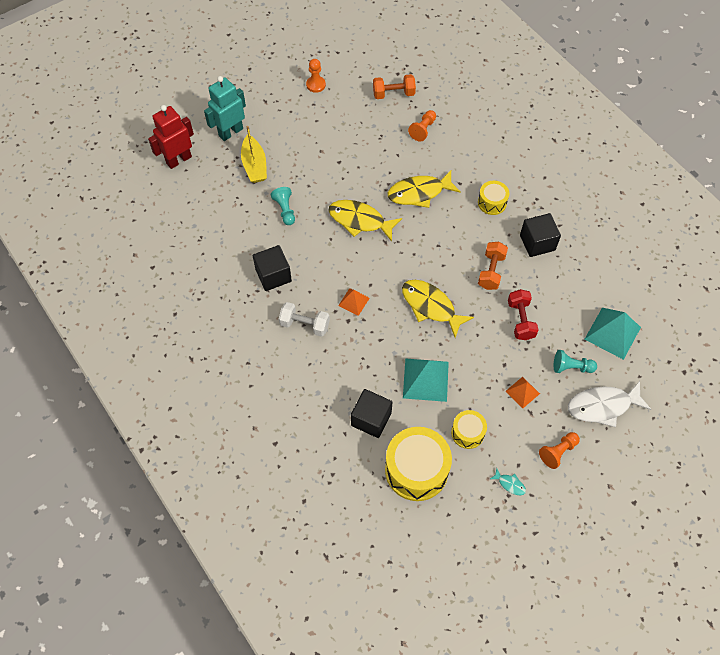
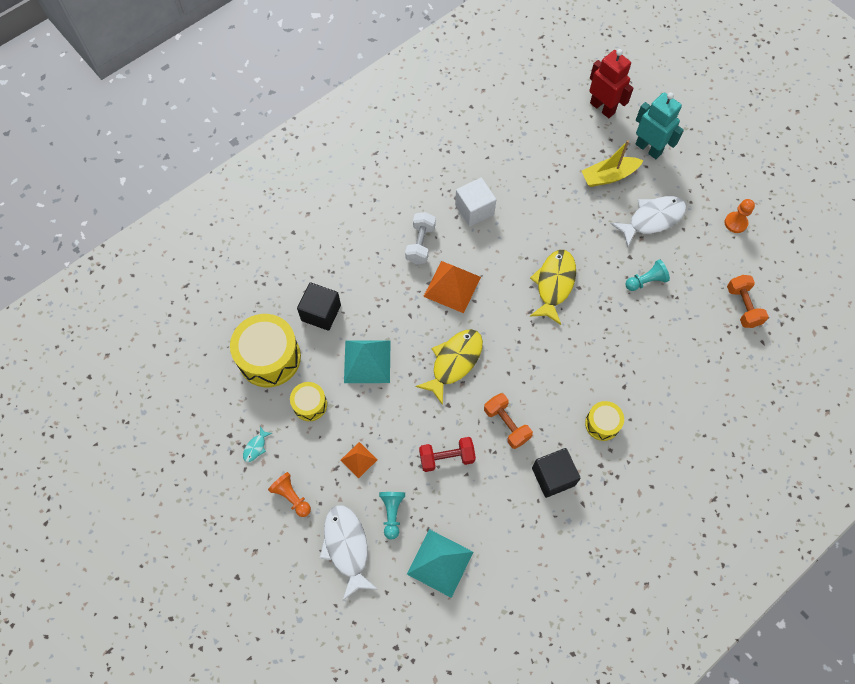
camera: 85 degrees right, 5 degrees up
(273, 275) = (474, 210): black cube -> white cube
(285, 210) = (556, 211): turquoise pawn -> turquoise pawn (646, 281)
(304, 140) = (652, 219): none -> white fish
(353, 301) = (452, 286): orange pyramid -> orange pyramid, size x1.79
(419, 193) = (602, 343): yellow fish -> none
(423, 130) = (695, 342): orange pawn -> none
(491, 271) = (506, 424): orange dumbbell -> orange dumbbell turned 45 degrees clockwise

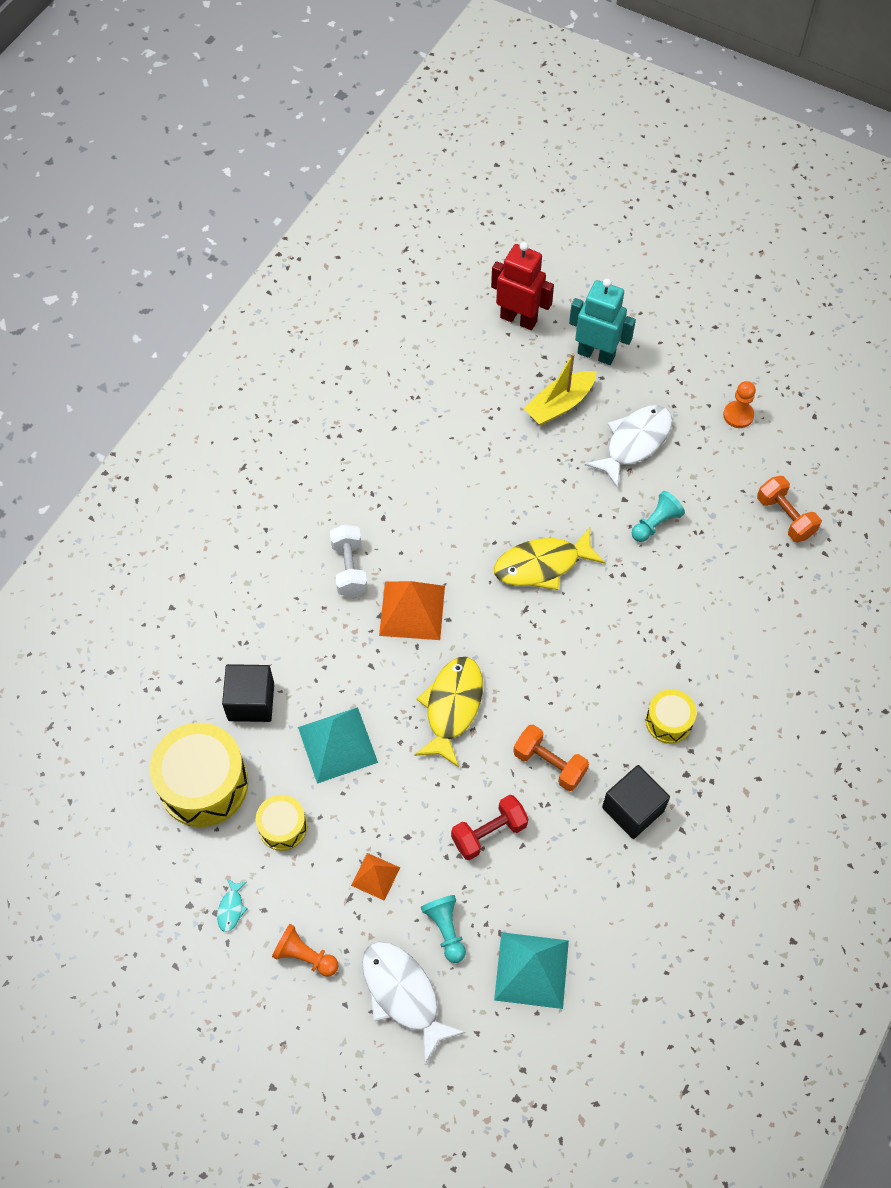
camera: 20 degrees left, 5 degrees down
(474, 210) = (403, 501): white cube -> none
(554, 284) = (542, 565): yellow fish -> yellow fish turned 105 degrees counterclockwise

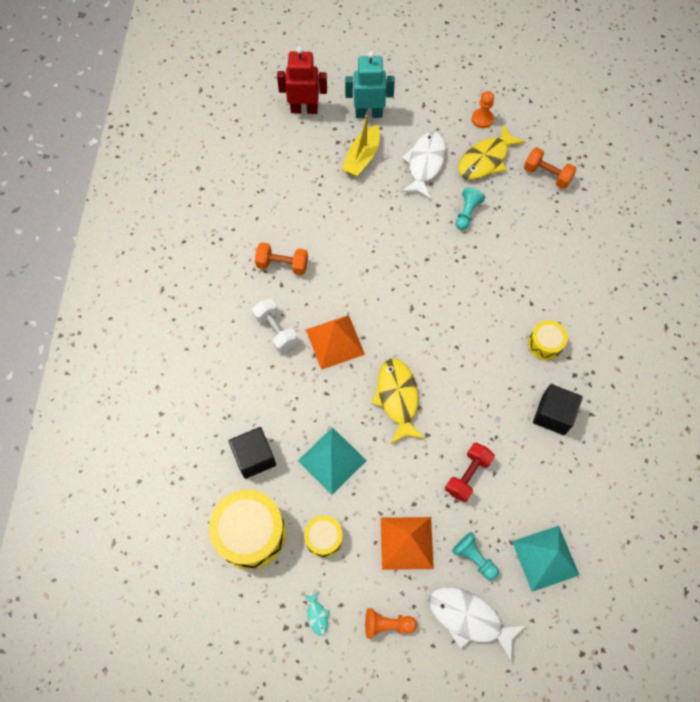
camera: 25 degrees left, 5 degrees up
(375, 876) = (406, 542): orange pyramid -> orange pyramid, size x1.79
(542, 565) = (407, 272): yellow fish -> yellow fish (486, 159)
(549, 764) = (483, 408): orange dumbbell -> orange dumbbell (282, 265)

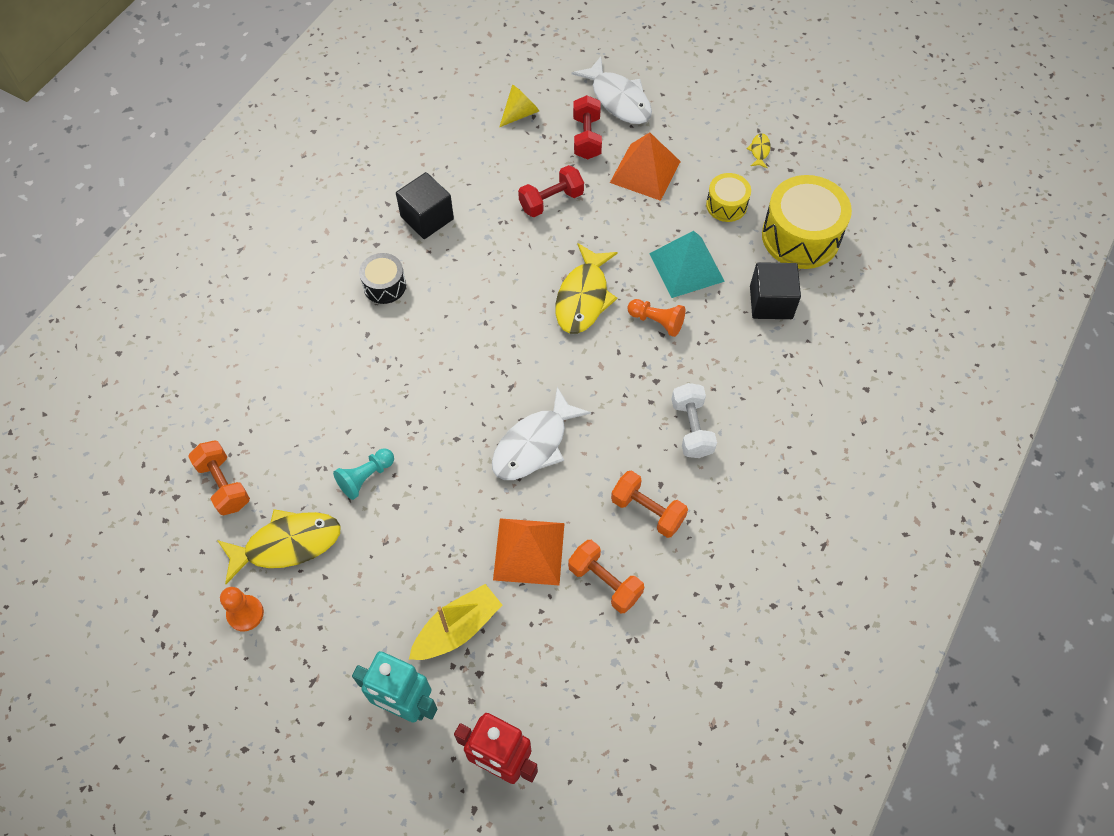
camera: 155 degrees left, 5 degrees down
(290, 214) = (605, 582): none -> orange dumbbell
(317, 615) = (759, 151): turquoise fish -> yellow fish
(335, 342) = (624, 385): orange pyramid -> orange pyramid (529, 551)
(387, 624) = (696, 122): orange pawn -> orange pawn (657, 321)
(425, 164) = (374, 576): white fish -> white fish (534, 444)
(474, 557) = (586, 138): turquoise pawn -> red dumbbell
(545, 344) = (384, 285): yellow drum -> black drum
(545, 558) = (520, 113): turquoise pyramid -> yellow cone

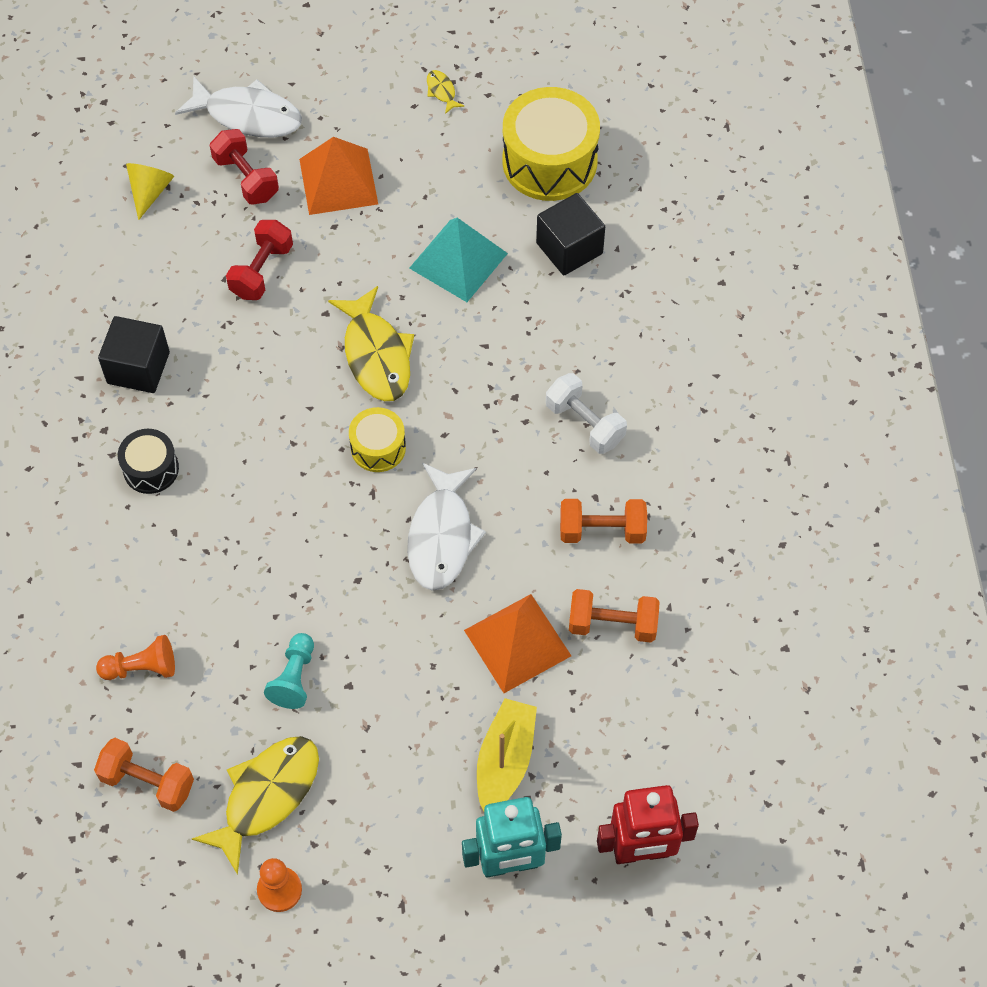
camera: 35 degrees left, 0 degrees up
(657, 321) = (470, 335): orange pawn -> orange pawn (141, 667)
(726, 205) = (450, 170): yellow drum -> yellow drum (378, 447)

